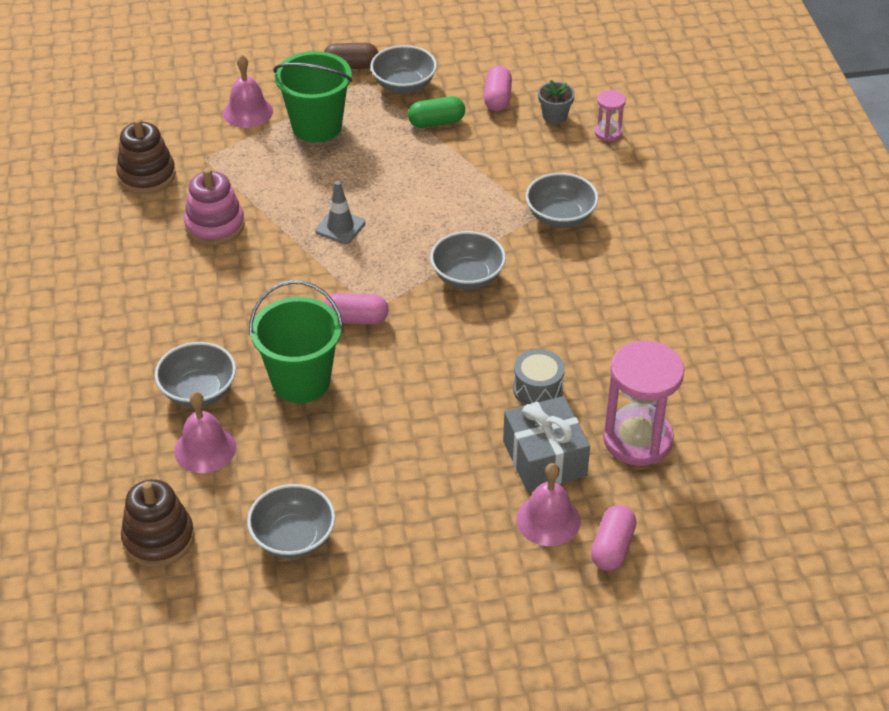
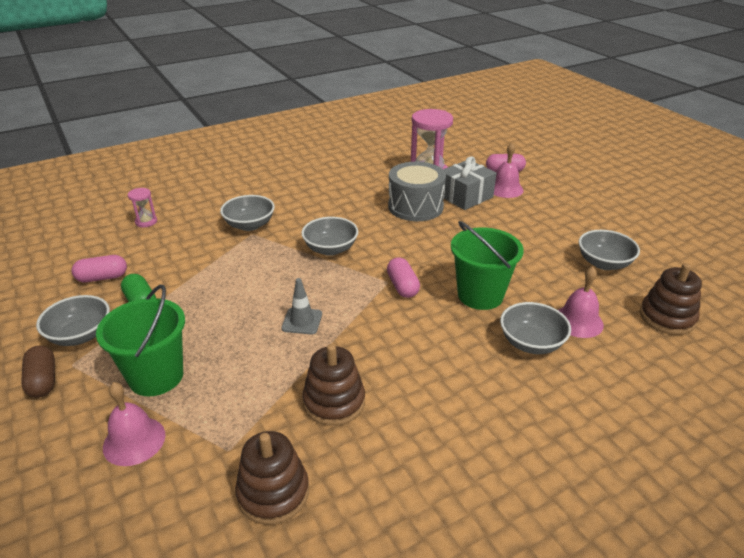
camera: 110 degrees left, 10 degrees down
(215, 226) = (334, 402): pink stacking toy -> brown stacking toy
(537, 389) = (415, 206): grey drum -> grey drum, size x1.75
(554, 116) = (126, 247): grey flower pot -> none

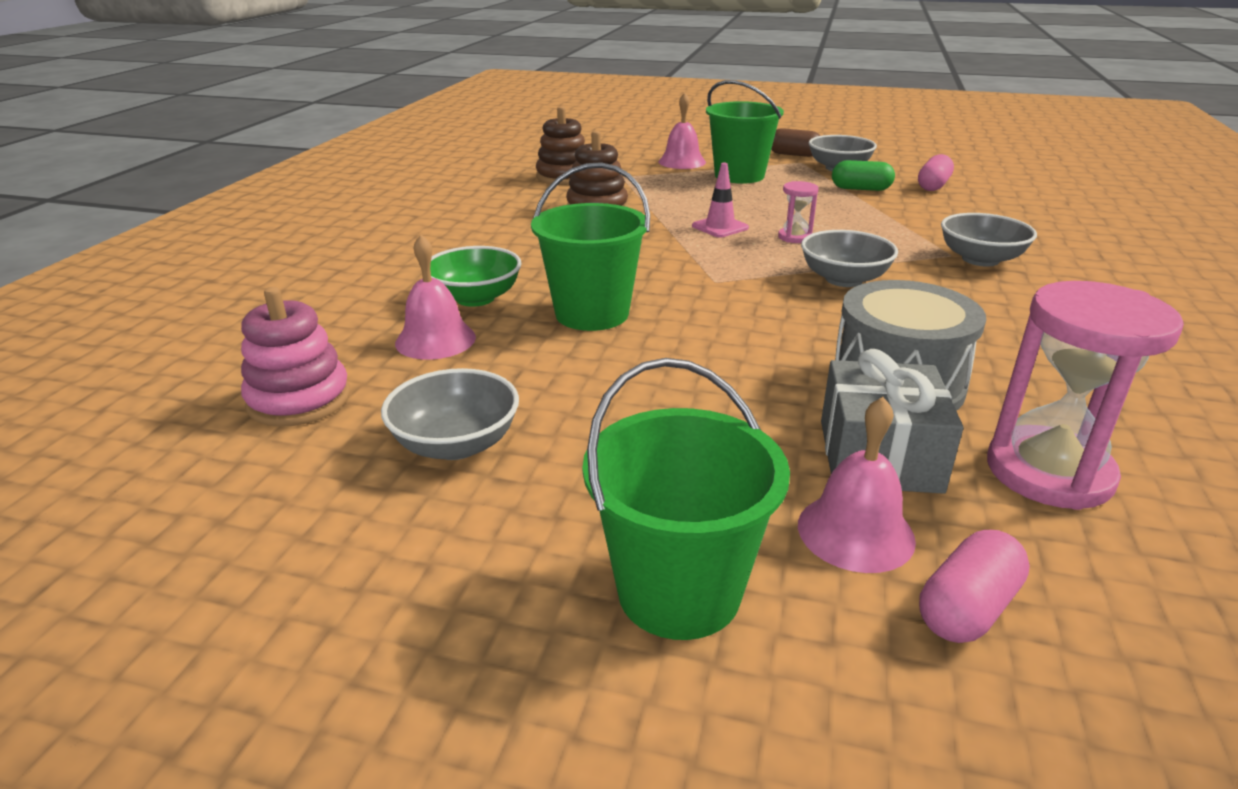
camera: 135 degrees right, 5 degrees down
(146, 222) = (1057, 219): pink hourglass -> pink hourglass (794, 237)
(302, 321) = (720, 227): grey traffic cone -> pink traffic cone
(402, 286) = (691, 284): pink capsule -> none
(531, 343) = (475, 298): grey bowl -> green bowl
(569, 200) = (679, 592): none -> green bucket
(667, 317) = (299, 400): brown stacking toy -> pink stacking toy

